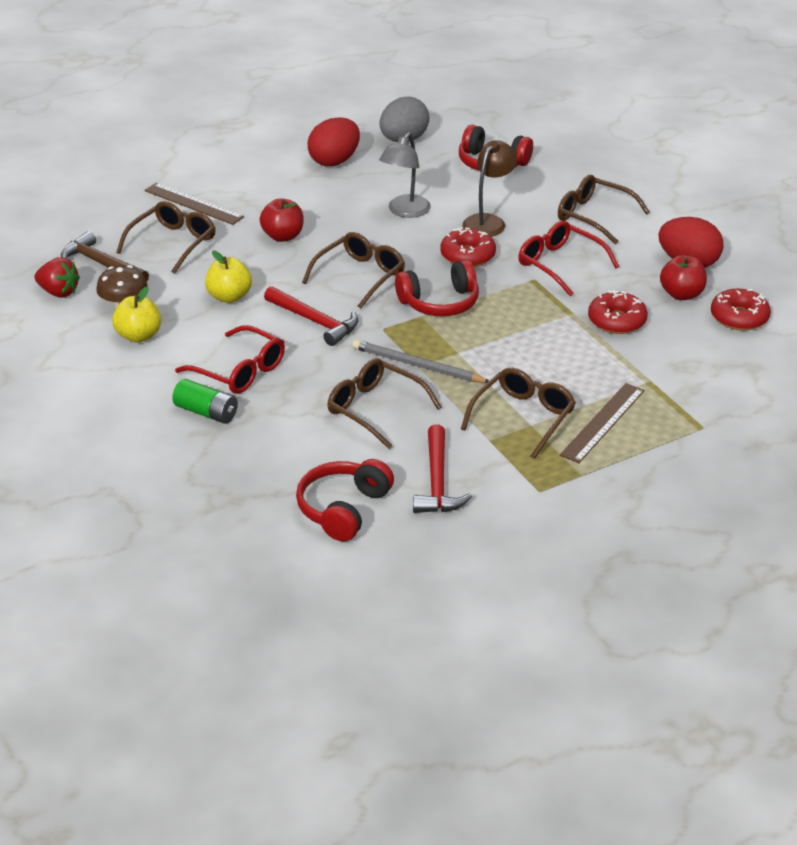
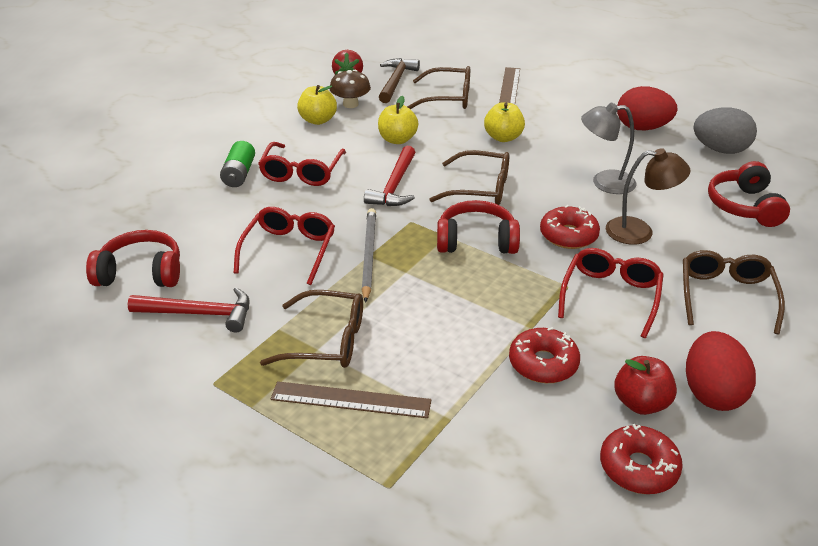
camera: 65 degrees right, 0 degrees up
(283, 236) = (503, 137): red apple -> yellow apple
(375, 409) = (289, 250): brown glasses -> red glasses
(437, 482) = (199, 314): red hammer -> red hammer turned 150 degrees counterclockwise
(440, 303) = (476, 241): red headphones -> red headphones turned 135 degrees clockwise

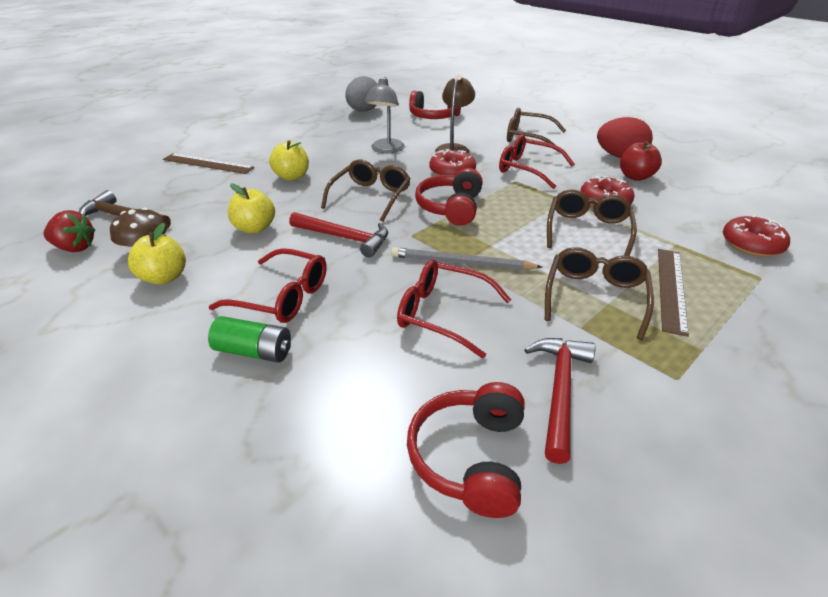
camera: 80 degrees left, 0 degrees up
(448, 98) = (192, 193): brown glasses -> brown glasses (587, 230)
(638, 468) = (693, 186): red donut -> red donut (751, 244)
(642, 128) = (317, 127): red egg -> none

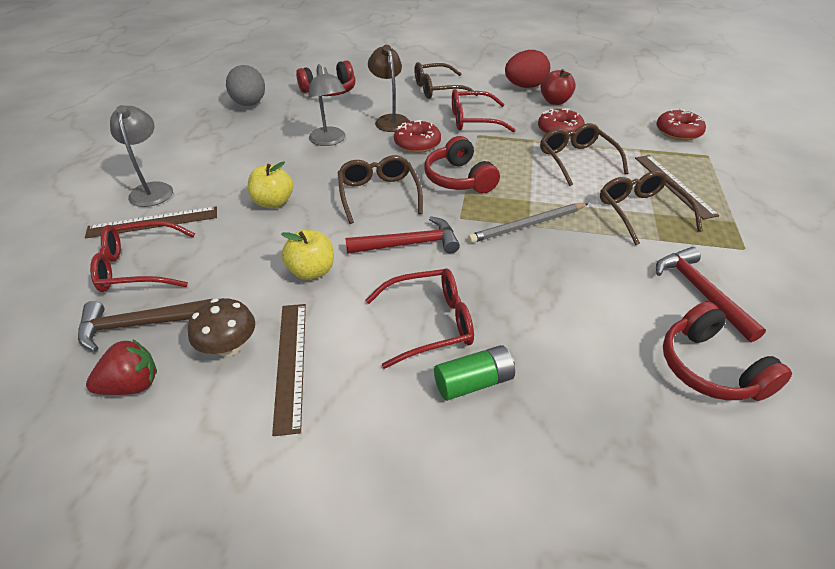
camera: 35 degrees left, 5 degrees up
(164, 277) = (291, 363): yellow apple -> brown ruler
(233, 145) = (152, 189): none -> grey lamp
(443, 314) = (567, 274): red glasses -> red glasses (139, 267)

